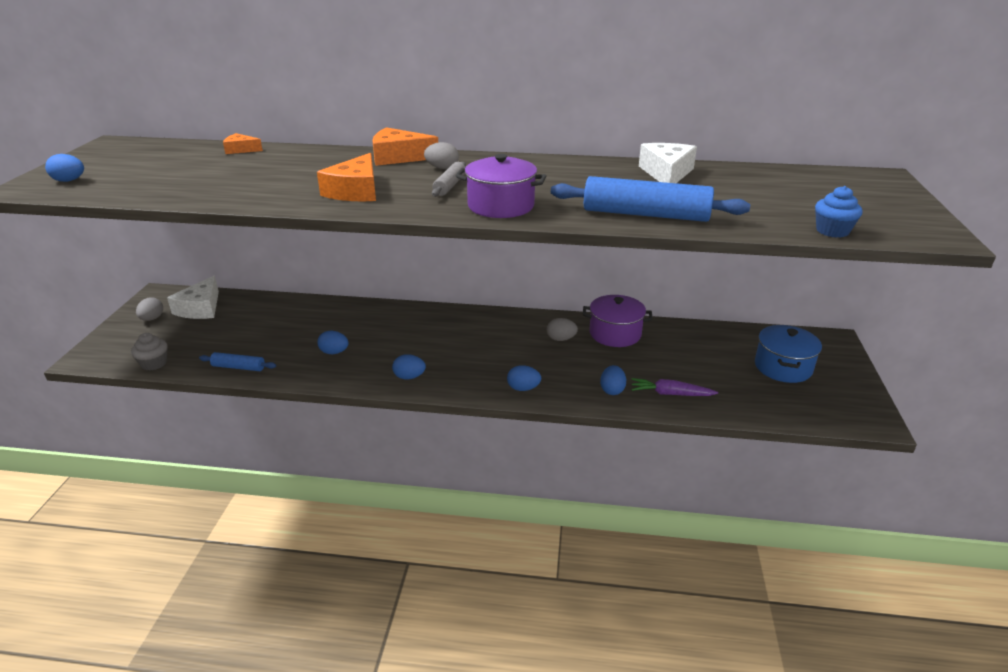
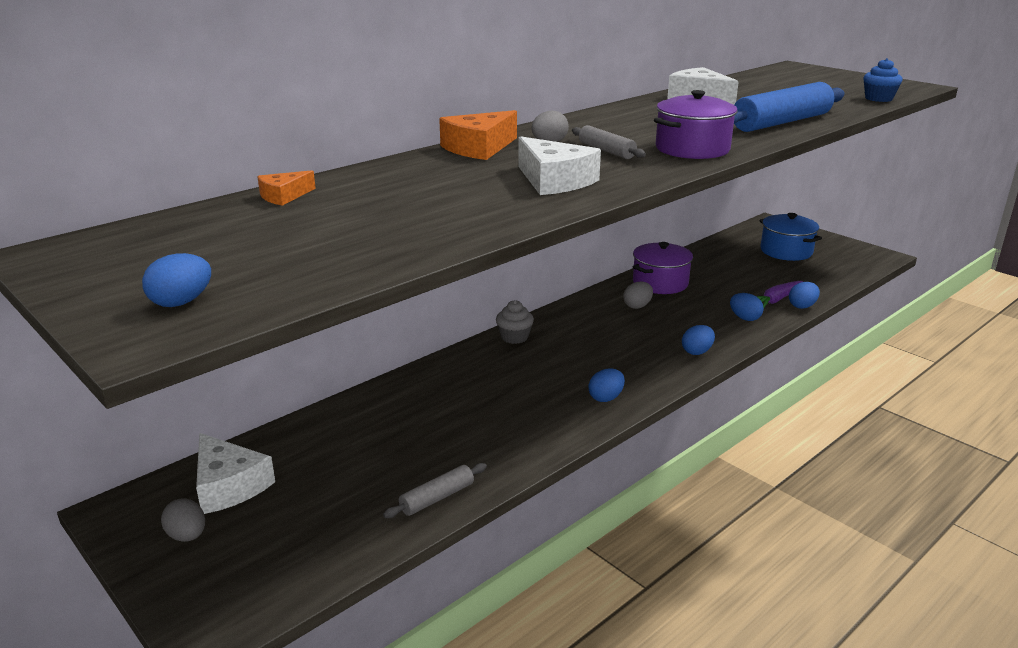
camera: 50 degrees left, 5 degrees down
(154, 363) = (326, 566): grey cupcake -> grey cupcake (514, 337)
(238, 367) = (437, 498): blue rolling pin -> grey rolling pin
(334, 352) = (495, 423): blue egg -> blue egg (802, 306)
(355, 191) = (554, 181): orange cheese -> white cheese

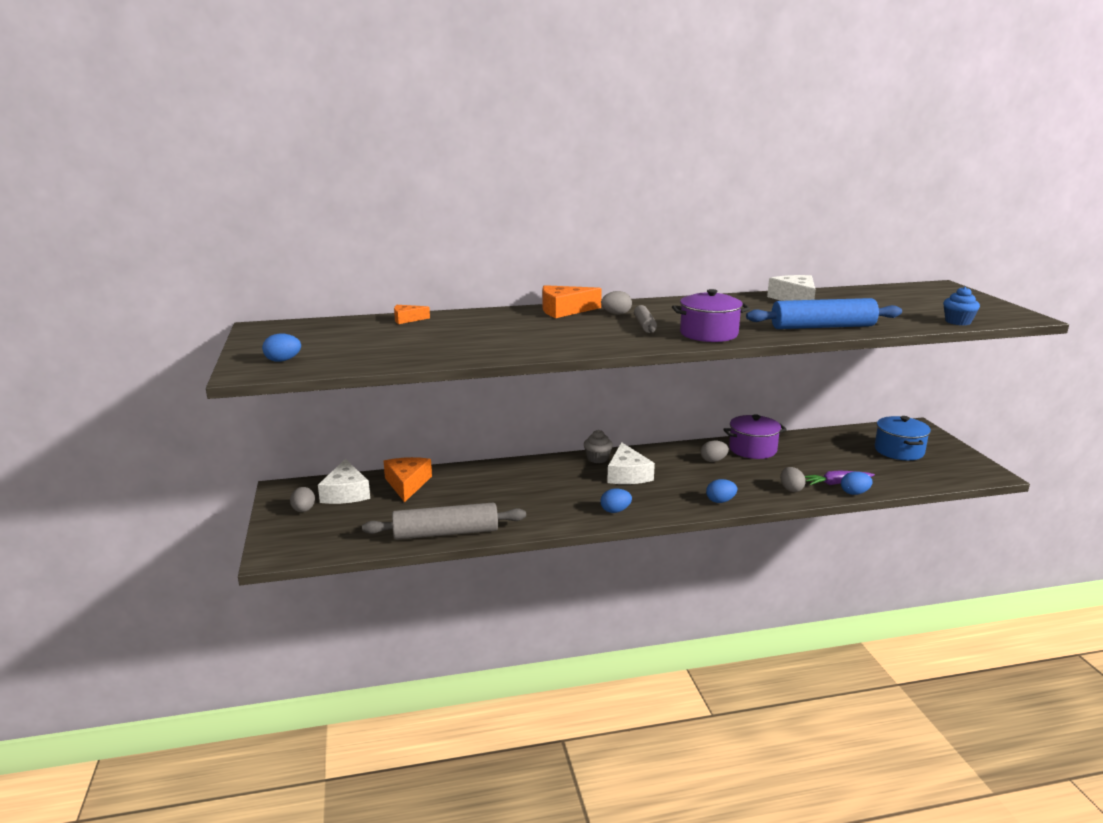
camera: 30 degrees right, 5 degrees down
(308, 443) = (407, 484): none -> orange cheese
(437, 498) = (445, 533): grey rolling pin -> grey rolling pin, size x1.94
(554, 181) = (573, 337): white cheese -> white cheese (627, 474)
(744, 318) = (791, 489): blue egg -> grey egg

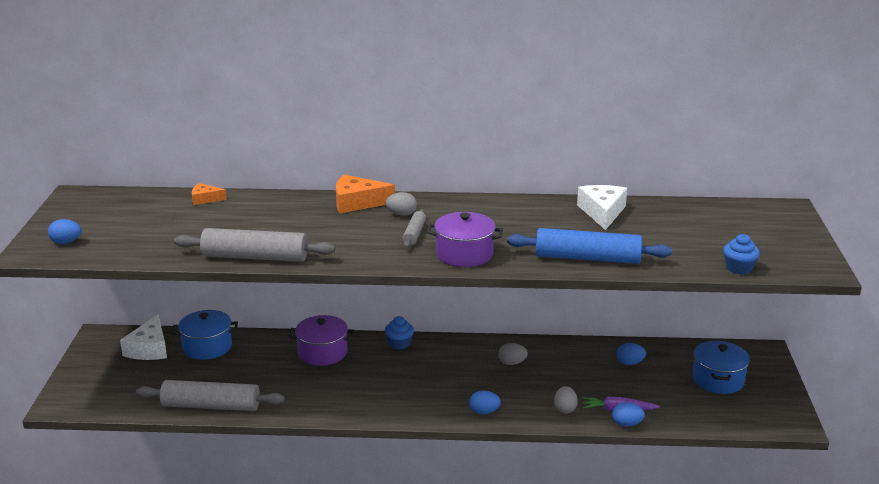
camera: 15 degrees right, 5 degrees up
(303, 510) = (105, 362): grey egg -> none
(407, 484) = (207, 347): orange cheese -> blue pot
(504, 353) = (255, 257): none -> grey rolling pin
(597, 458) = (399, 343): grey cupcake -> blue cupcake
(615, 511) = (376, 407): blue egg -> blue egg (629, 363)
(627, 474) = (415, 367): white cheese -> none
(752, 449) = (562, 355): purple pot -> purple pot (322, 352)

